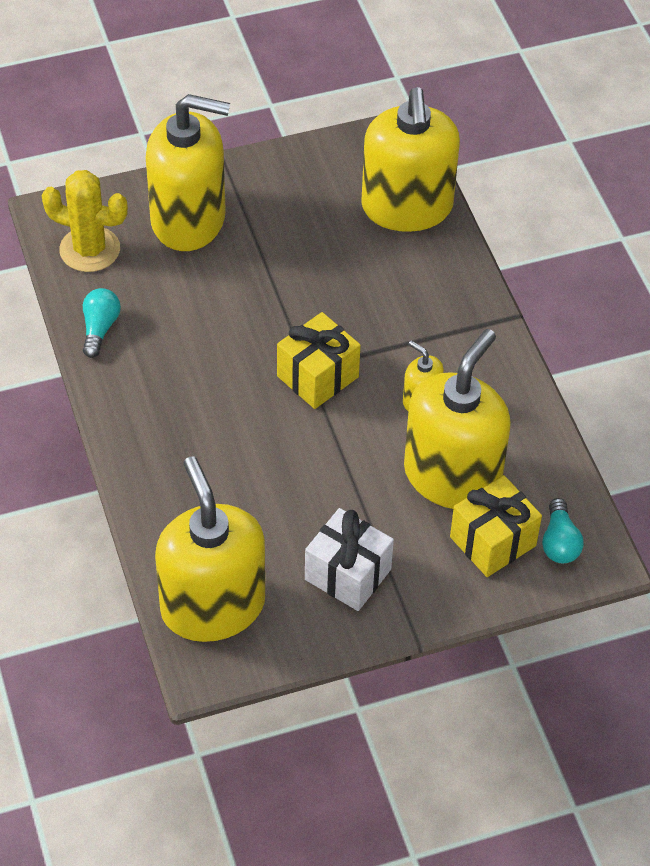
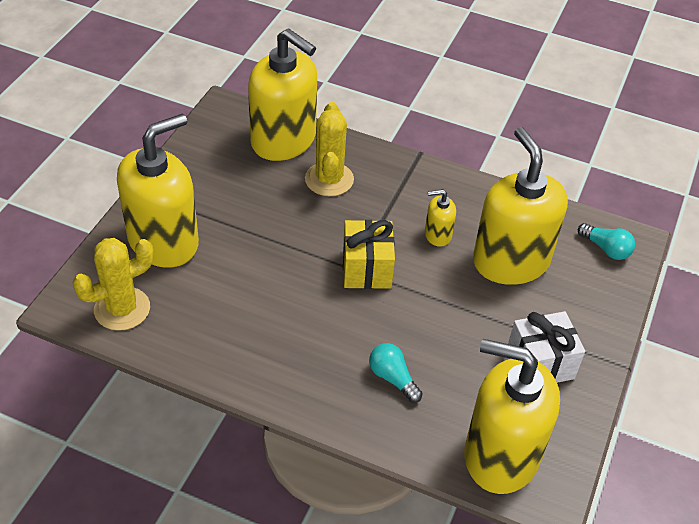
camera: 50 degrees left, 5 degrees down
(100, 328) = (197, 351): turquoise light bulb -> turquoise light bulb (393, 378)
(396, 274) = (329, 179): none -> yellow cactus
(493, 541) = (578, 277): yellow gift -> none

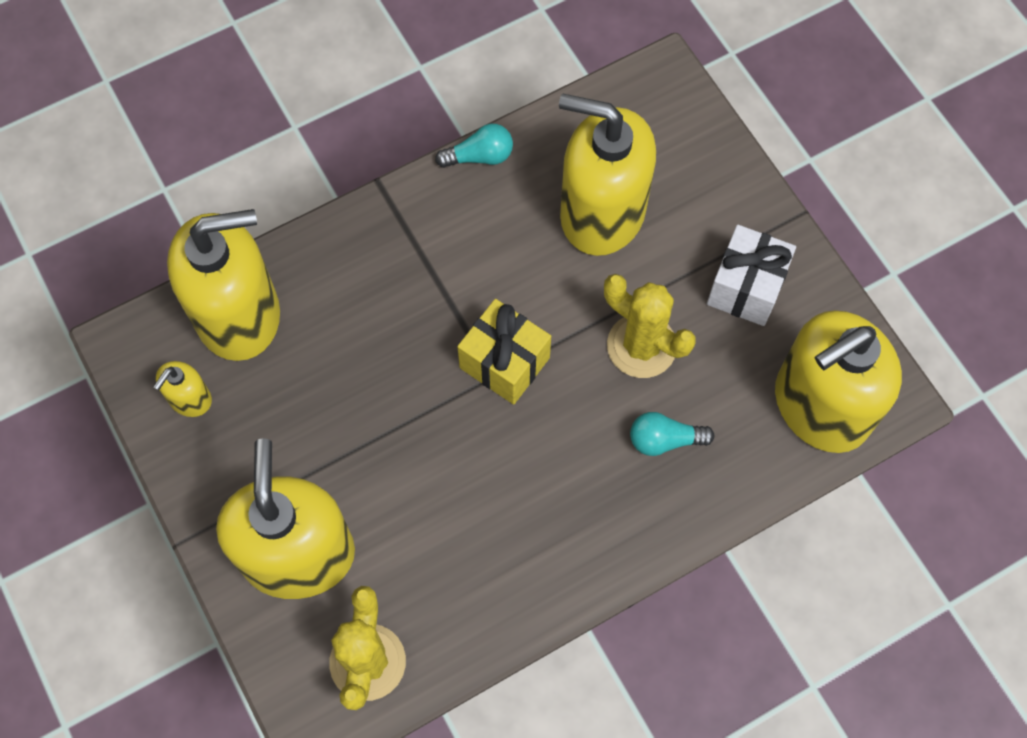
camera: 50 degrees left, 20 degrees up
(329, 179) = (342, 308): yellow cactus -> yellow cactus (641, 346)
(437, 235) = (512, 256): yellow soap dispenser -> yellow soap dispenser (190, 399)
(606, 249) = (654, 110): turquoise light bulb -> turquoise light bulb (479, 156)

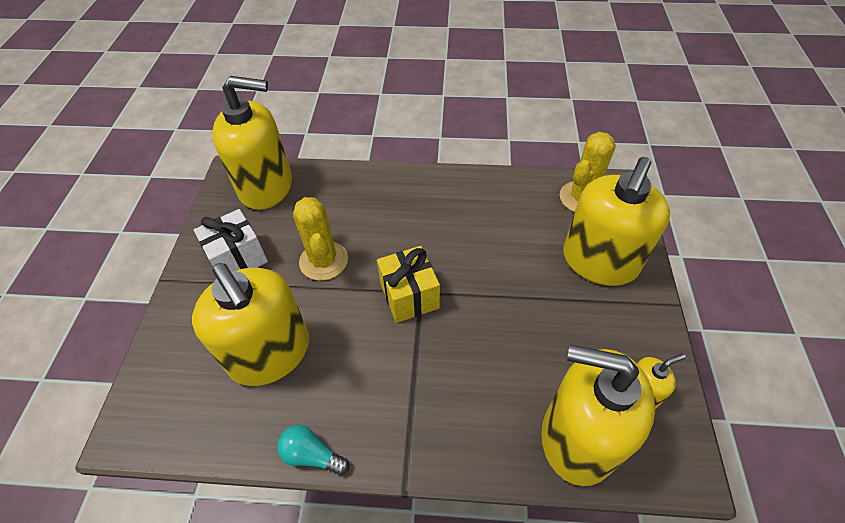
camera: 145 degrees left, 15 degrees down
(664, 440) = (355, 212): turquoise light bulb -> none

